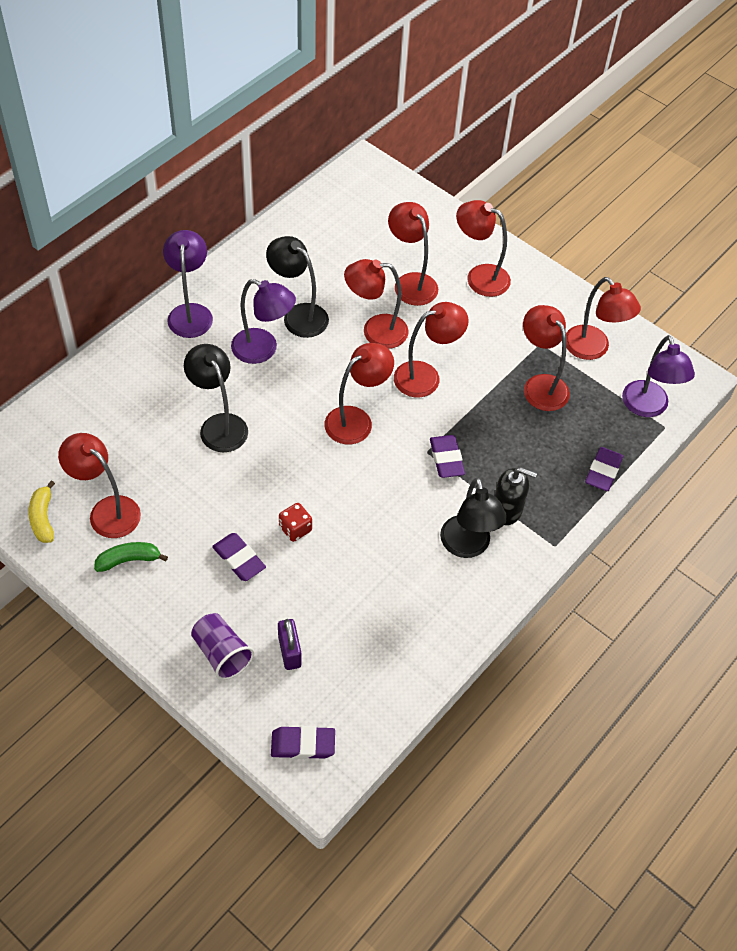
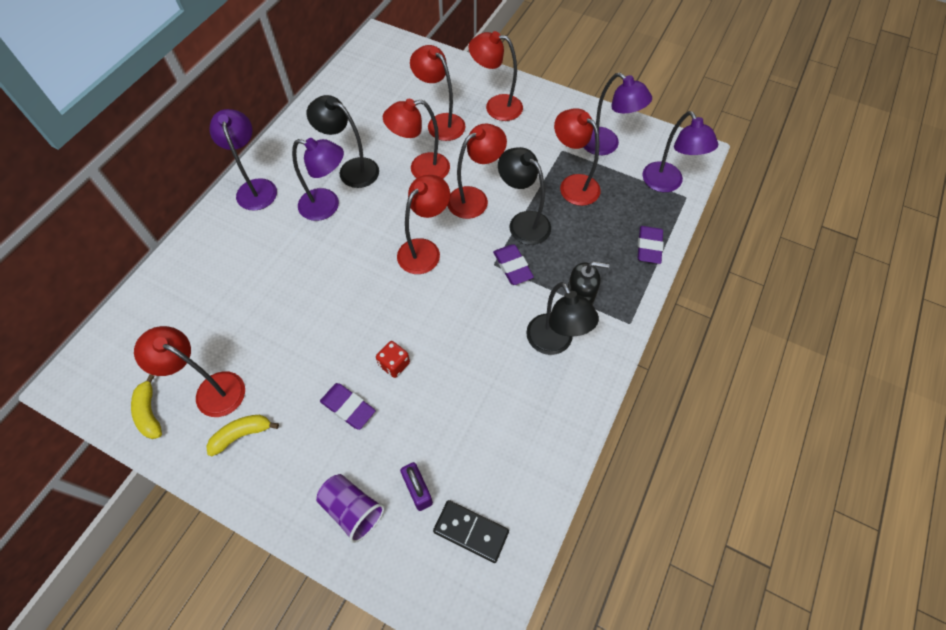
camera: 10 degrees left, 5 degrees up
(129, 560) = (242, 435): green banana -> yellow banana
(219, 425) = (302, 282): black lamp -> black lamp (523, 222)
(303, 744) = (454, 588): purple eraser -> none
(332, 700) = (471, 531): none -> black domino
(593, 349) = (606, 145): red lamp -> purple lamp

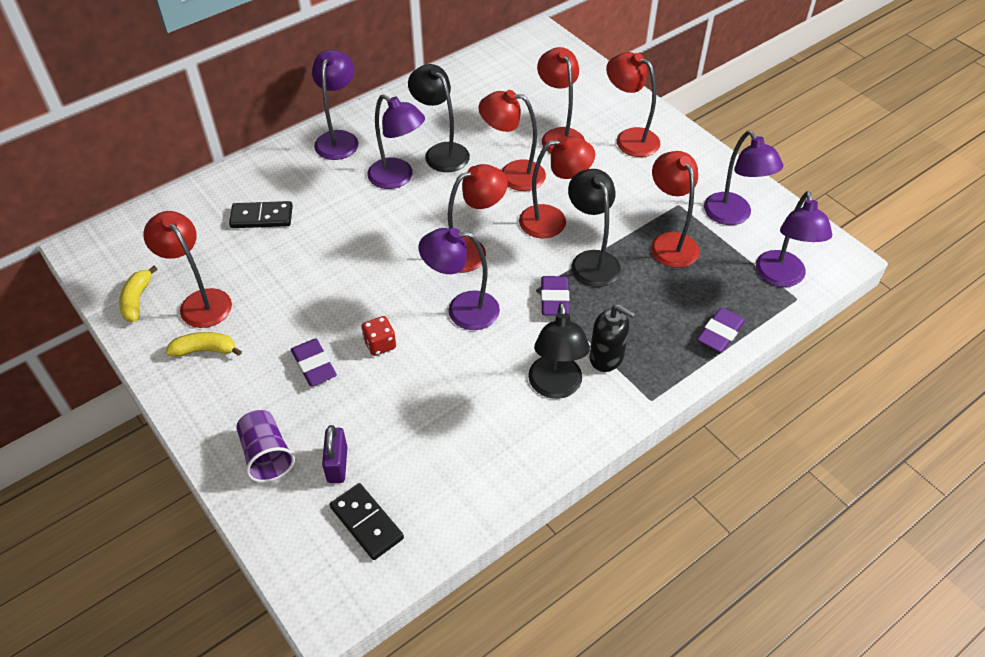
camera: 25 degrees right, 10 degrees down
(225, 287) = (261, 217): none -> black domino
(445, 306) = (462, 310): none -> purple lamp

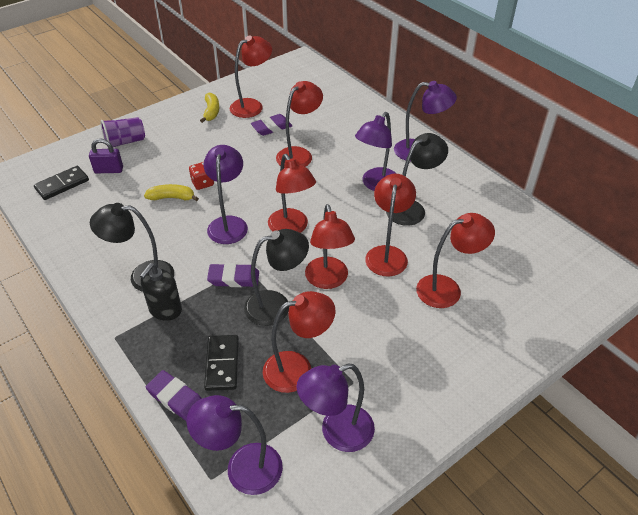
camera: 90 degrees right, 5 degrees down
(137, 300) = (256, 83): yellow banana -> yellow banana (172, 198)
(261, 217) = (329, 122): black domino -> black domino (222, 364)
(314, 365) = (190, 155): purple eraser -> purple eraser (271, 127)
(629, 138) = (453, 347): red lamp -> red lamp (299, 154)

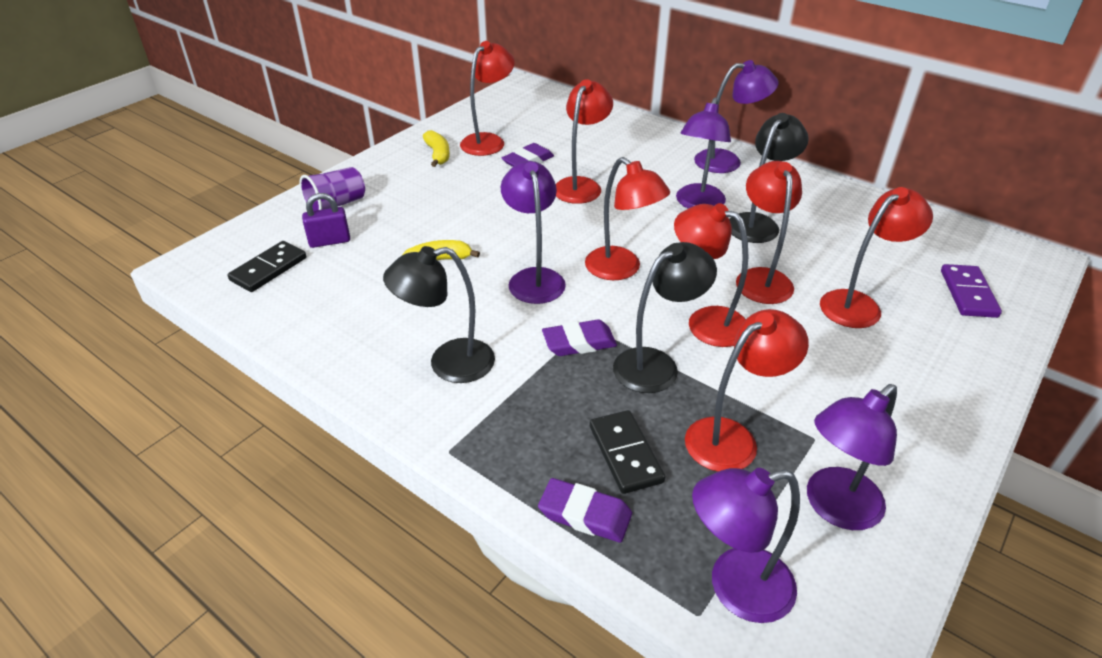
camera: 15 degrees left, 5 degrees down
(165, 310) = (504, 400): black soap dispenser -> none
(202, 183) = (471, 237): red dice -> none
(328, 280) = (706, 322): red lamp -> red lamp turned 150 degrees clockwise
(537, 297) = (968, 293): none -> purple domino

